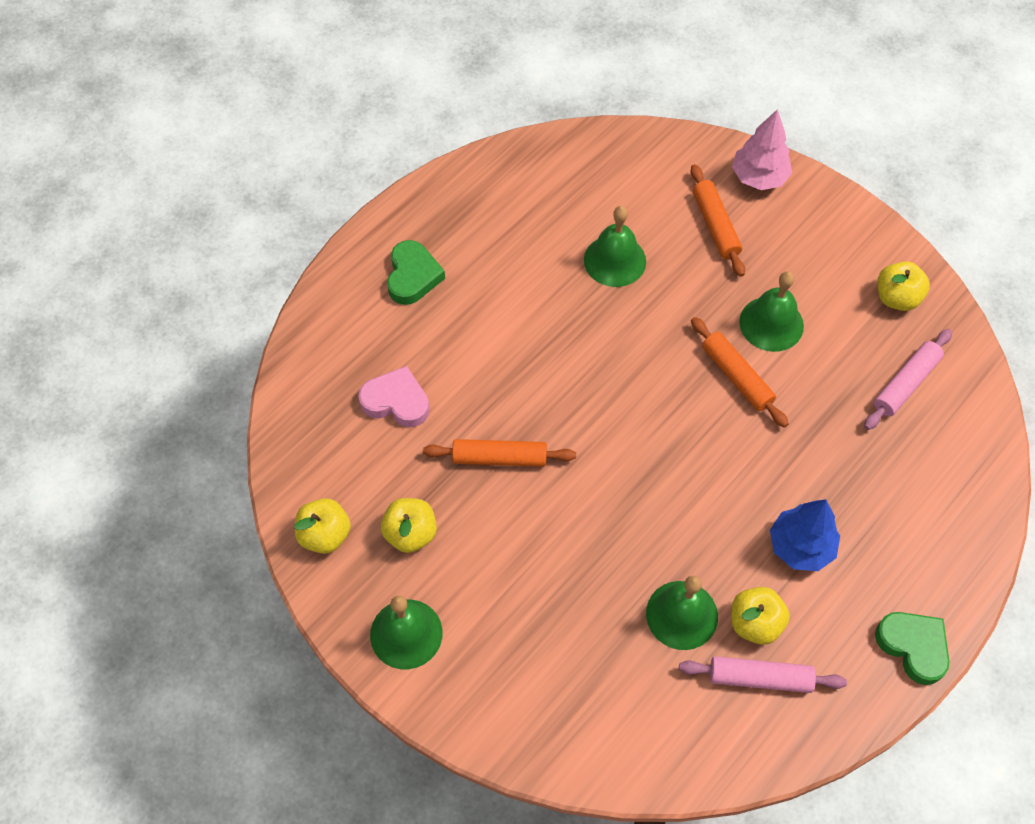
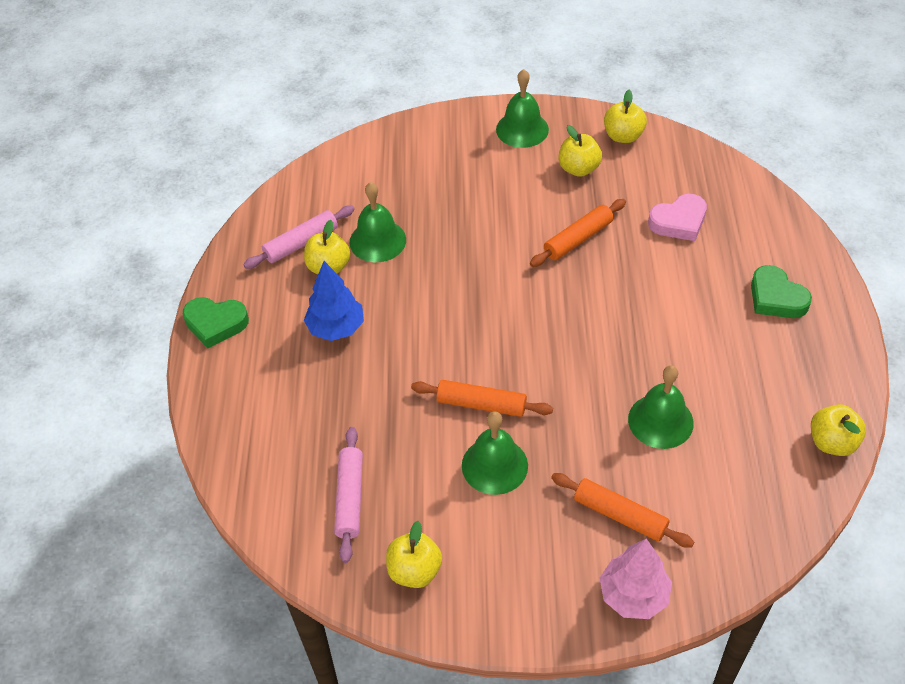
camera: 140 degrees right, 10 degrees down
(517, 159) = (832, 442): none -> yellow apple

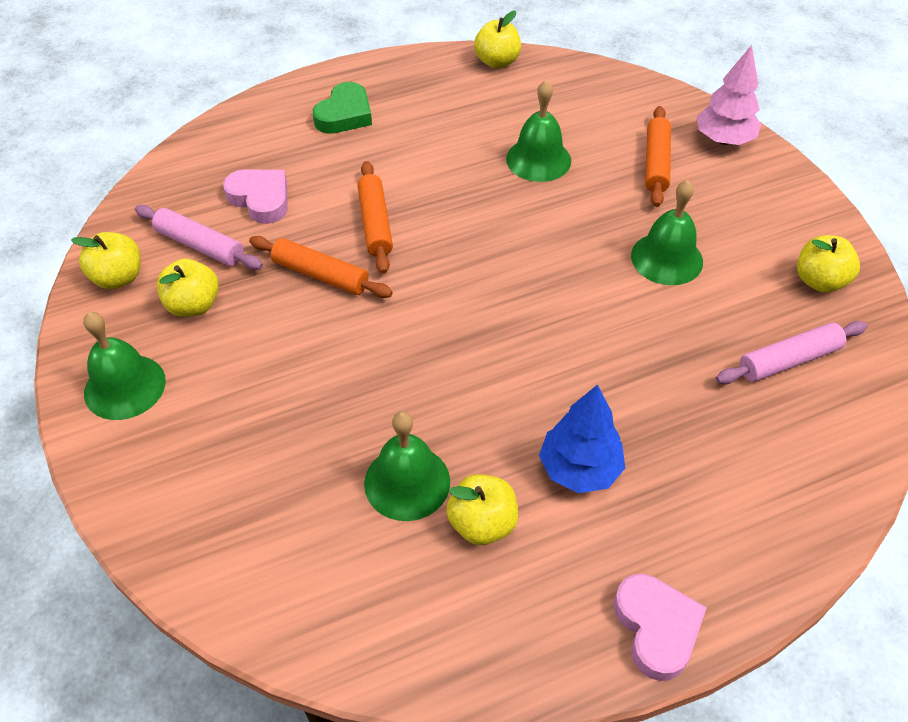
camera: 115 degrees left, 0 degrees up
(215, 323) = (656, 628): green heart -> pink heart
(301, 243) = (453, 582): pink rolling pin -> pink rolling pin (199, 245)
(481, 404) = (602, 290): orange rolling pin -> orange rolling pin (375, 223)

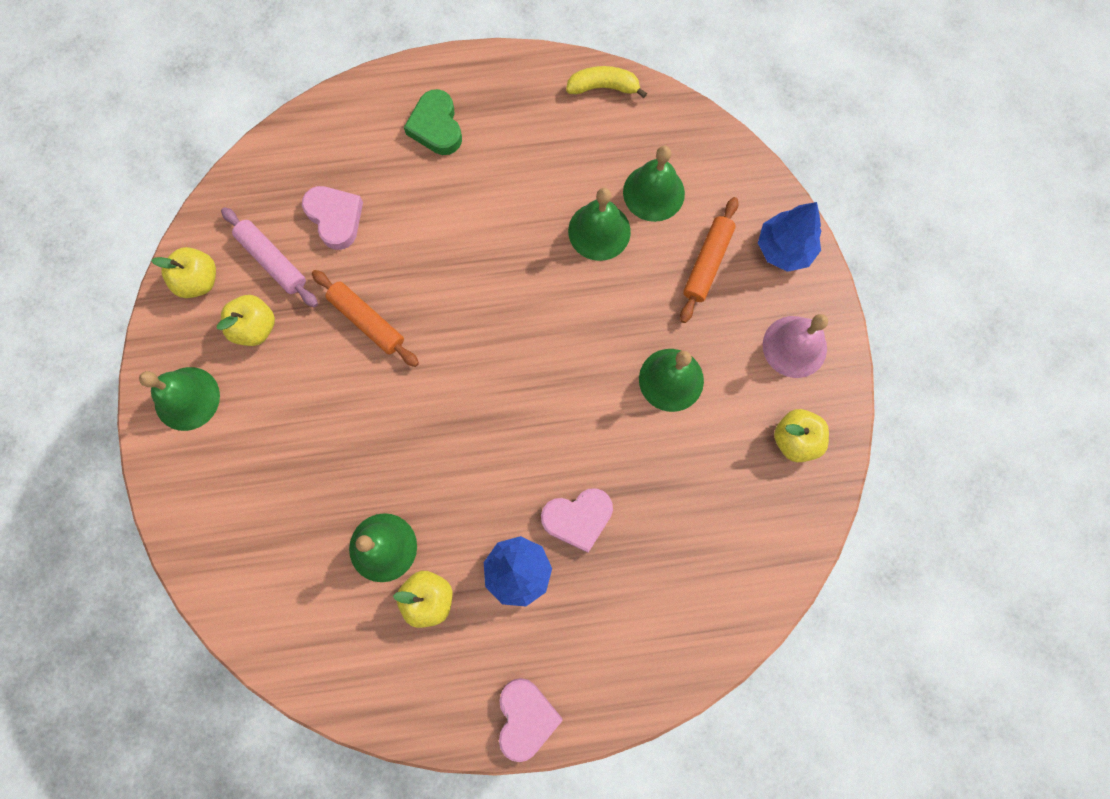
camera: 15 degrees right, 25 degrees up
(344, 114) = (436, 127): green heart -> green heart turned 120 degrees clockwise
(375, 223) = (428, 273): orange rolling pin -> none
(497, 62) = (603, 87): yellow apple -> yellow banana
(578, 123) = (653, 192): none -> green bell
(625, 401) = (578, 518): none -> pink heart
(723, 140) = (784, 249): pink tree -> blue tree
(775, 208) = (794, 346): none -> pink bell
(788, 360) = (729, 515): pink rolling pin -> none

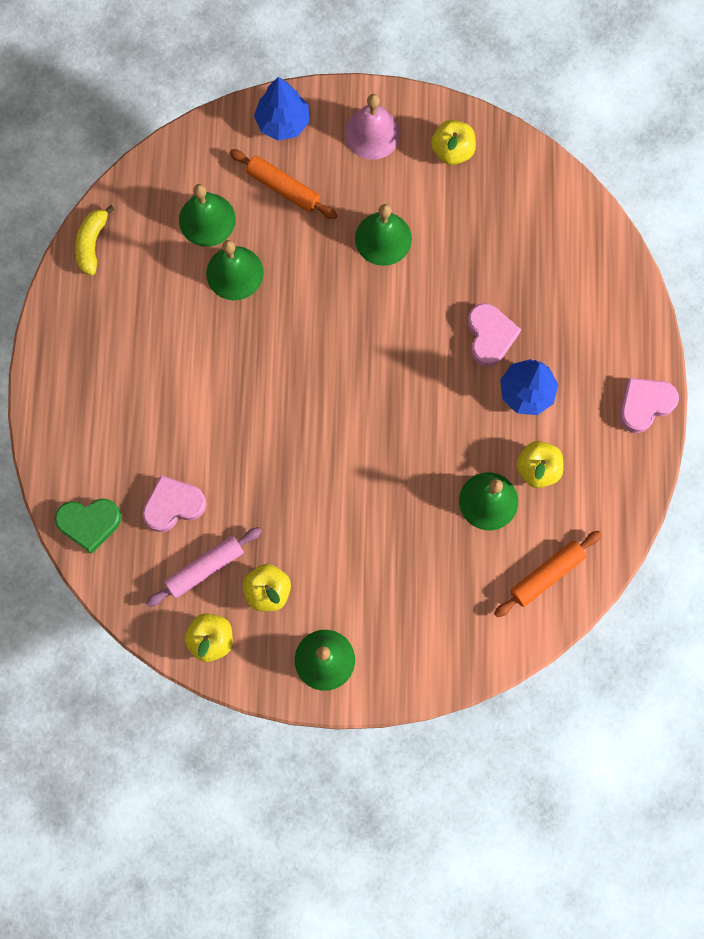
camera: 80 degrees left, 0 degrees up
(367, 321) = (281, 488): orange rolling pin -> orange rolling pin (546, 575)
(436, 127) = (99, 400): green heart -> green heart (89, 523)
(525, 718) = (644, 405): pink heart -> pink heart turned 45 degrees counterclockwise

